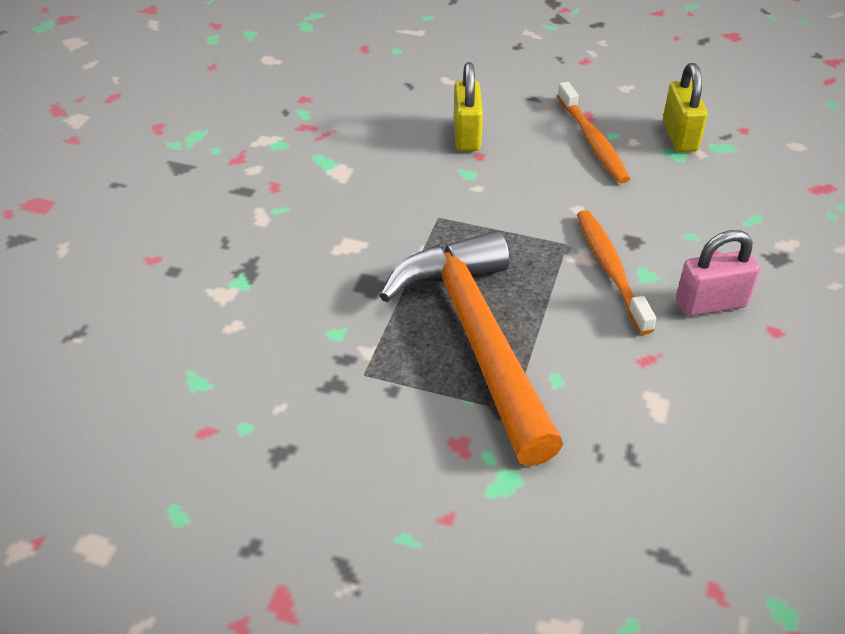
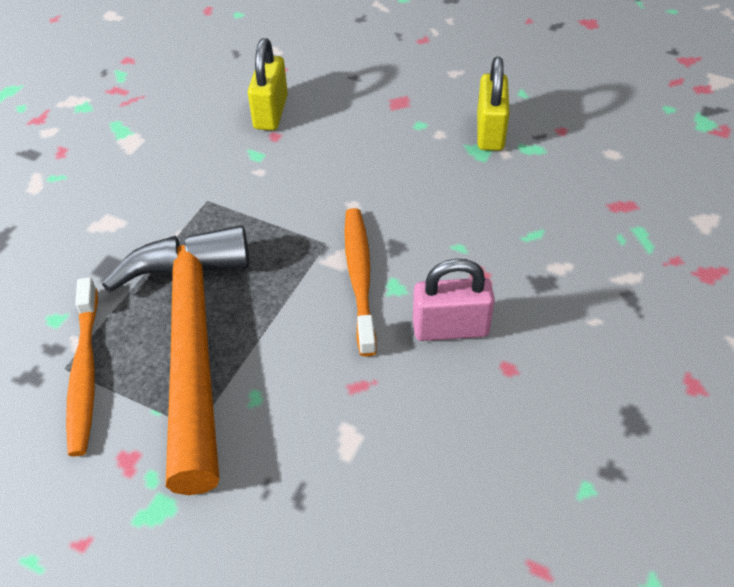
camera: 10 degrees right, 5 degrees up
(592, 141) = (396, 129): orange toothbrush -> orange toothbrush (85, 373)

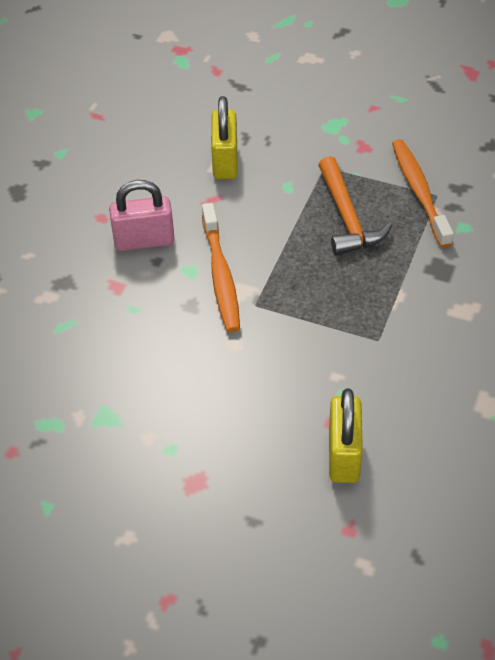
camera: 175 degrees right, 0 degrees up
(191, 342) = (347, 217): orange hammer -> orange hammer, size x0.54
(490, 132) = (92, 443): yellow padlock -> yellow padlock (225, 161)

